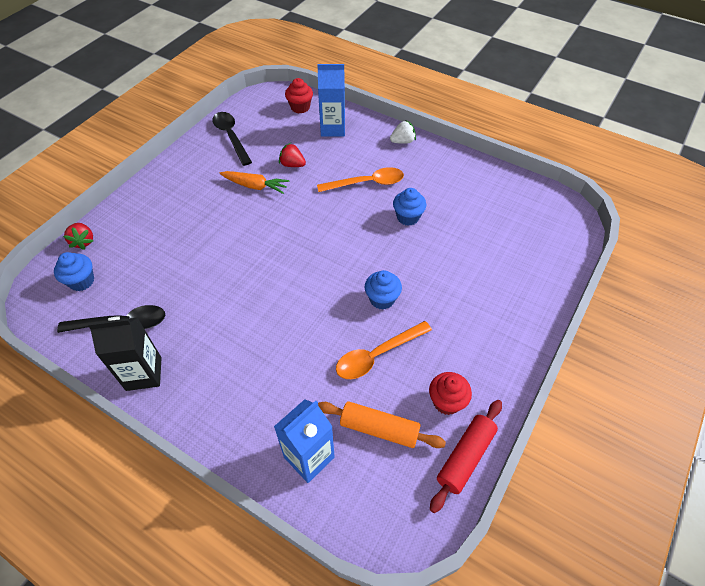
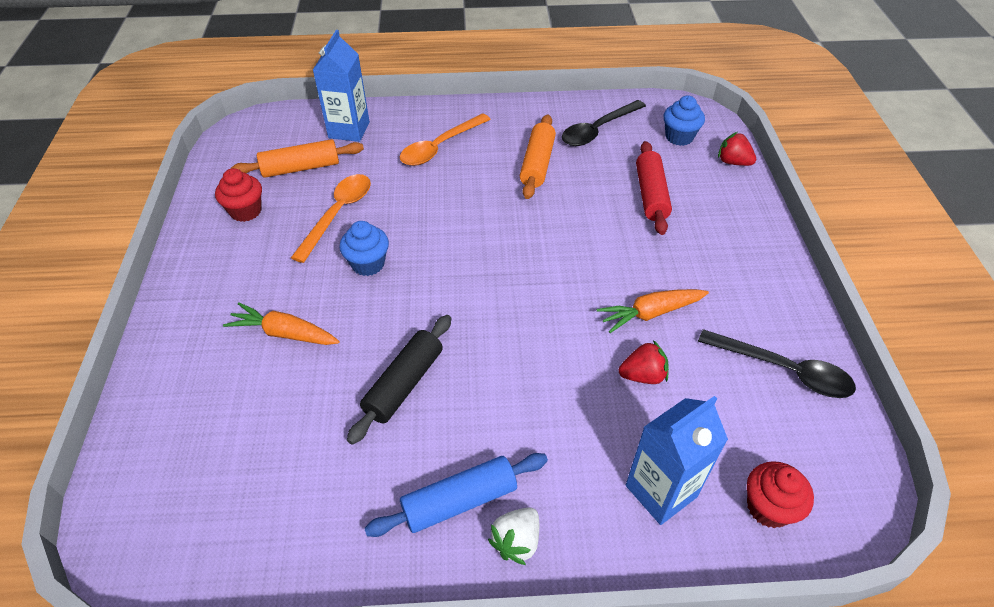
camera: 145 degrees right, 5 degrees down
(144, 374) = (533, 113): black carton -> none
(200, 317) = (537, 164): none -> orange rolling pin
(367, 183) = (506, 408): orange spoon -> orange spoon (440, 147)
(408, 217) = (404, 384): blue cupcake -> black rolling pin
(415, 162) = (459, 501): none -> blue rolling pin
(459, 279) = (284, 333): none -> orange carrot
(465, 457) = (211, 183): red rolling pin -> red rolling pin (651, 195)

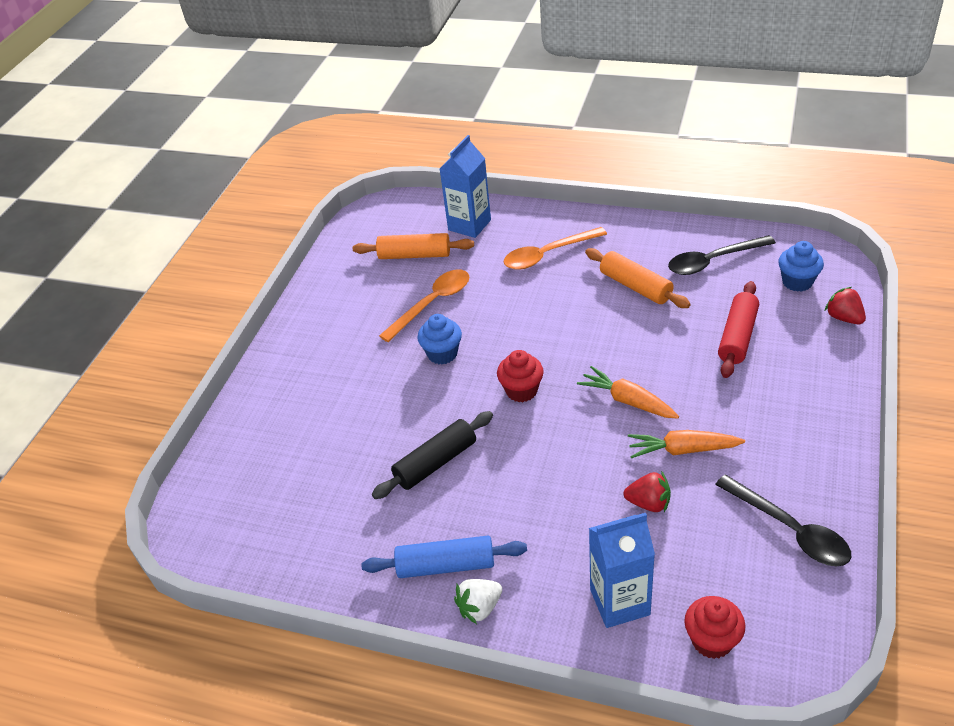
camera: 25 degrees right, 5 degrees down
(246, 211) = (355, 287): red cupcake -> red cupcake (521, 390)
(284, 333) = (353, 399): orange carrot -> orange carrot (627, 401)
(537, 164) = (635, 286): orange rolling pin -> orange rolling pin turned 75 degrees counterclockwise

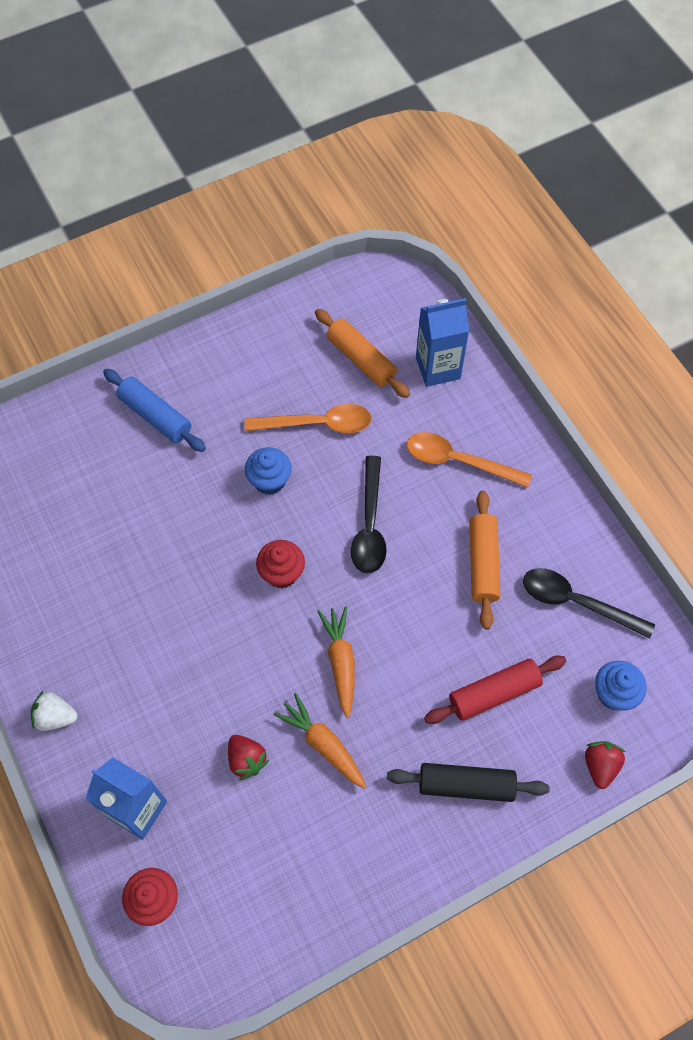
camera: 40 degrees right, 20 degrees up
(436, 463) = (157, 574): black rolling pin -> black rolling pin (466, 785)
(446, 565) = (72, 663): blue rolling pin -> blue rolling pin (155, 416)
(790, 530) = (307, 885): black spoon -> black spoon (369, 525)

